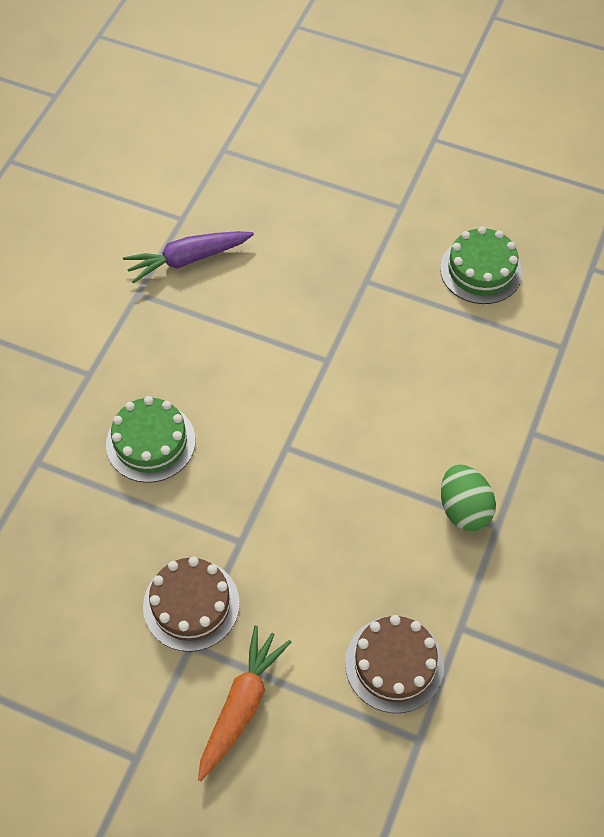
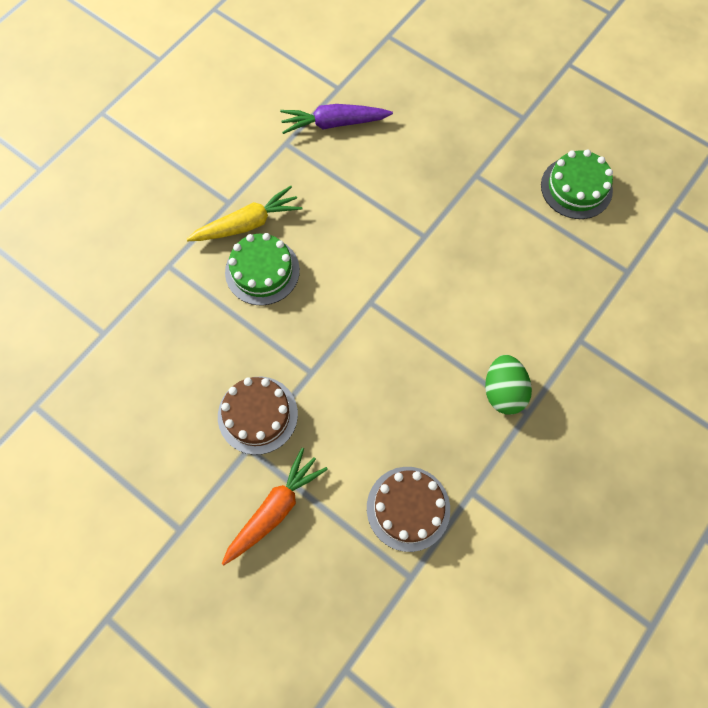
camera: 15 degrees right, 10 degrees up
(118, 393) = (248, 223): none -> yellow carrot

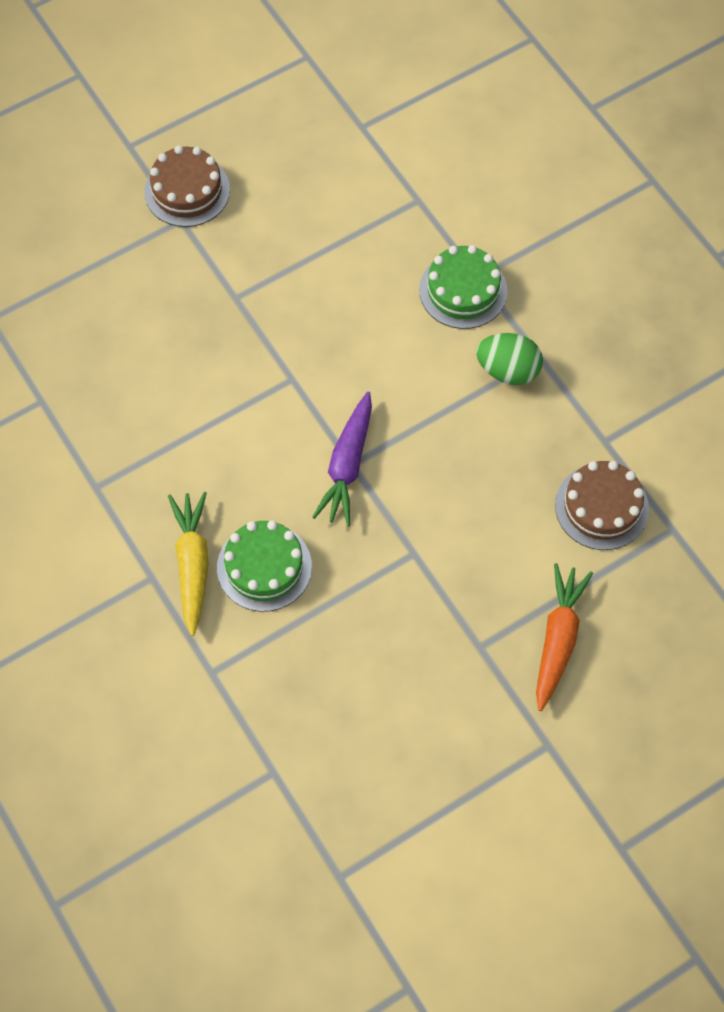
camera: 70 degrees left, 5 degrees down
(257, 415) = (444, 625): brown cake -> brown cake (187, 190)
(275, 509) = (558, 638): orange carrot -> orange carrot turned 45 degrees clockwise
(333, 123) = (93, 423): purple carrot -> purple carrot (347, 466)
(576, 188) = (297, 206): green cake -> green cake (463, 290)

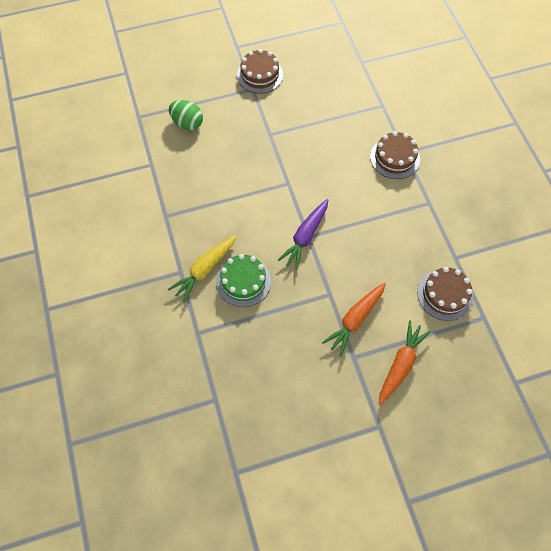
camera: 15 degrees right, 0 degrees up
(192, 564) = (204, 270): yellow carrot -> yellow carrot turned 150 degrees counterclockwise
(463, 290) = (395, 158): green cake -> brown cake
(466, 585) = (355, 320): none -> orange carrot
(508, 370) = (409, 206): green egg -> green egg (187, 123)

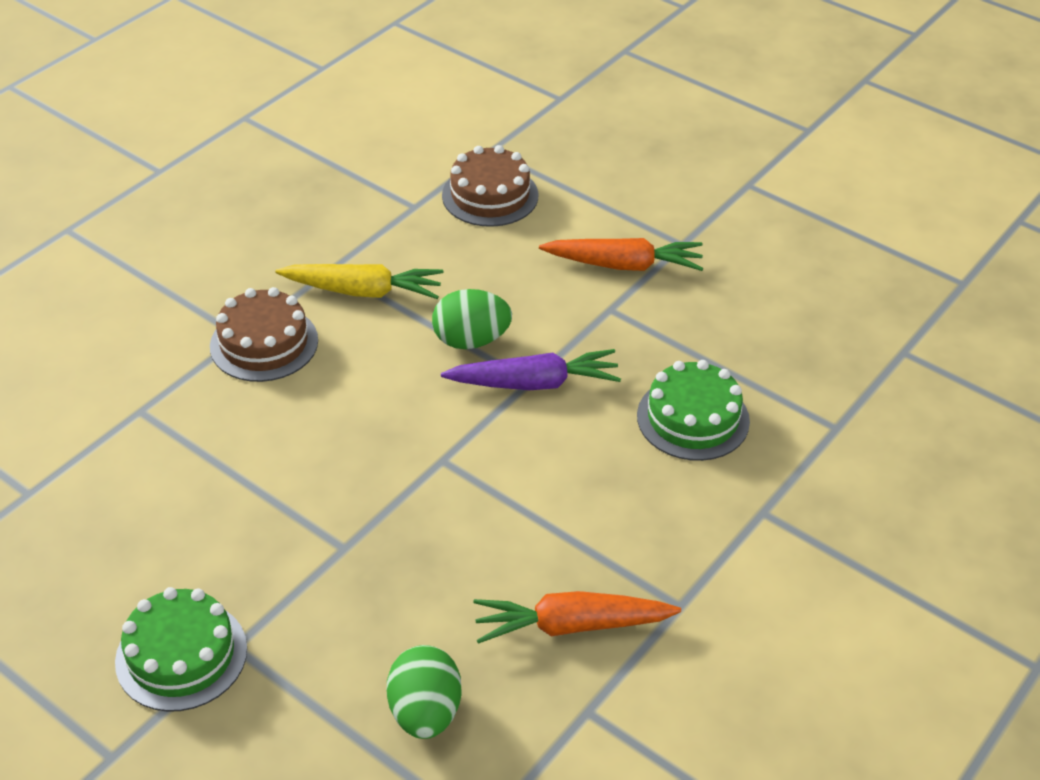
camera: 125 degrees left, 20 degrees down
(204, 270) = (725, 480): yellow carrot -> yellow carrot (364, 291)
(260, 75) = (181, 655): brown cake -> green cake
(346, 229) = (471, 340): none -> green egg
(400, 364) = (643, 197): orange carrot -> orange carrot (571, 626)

